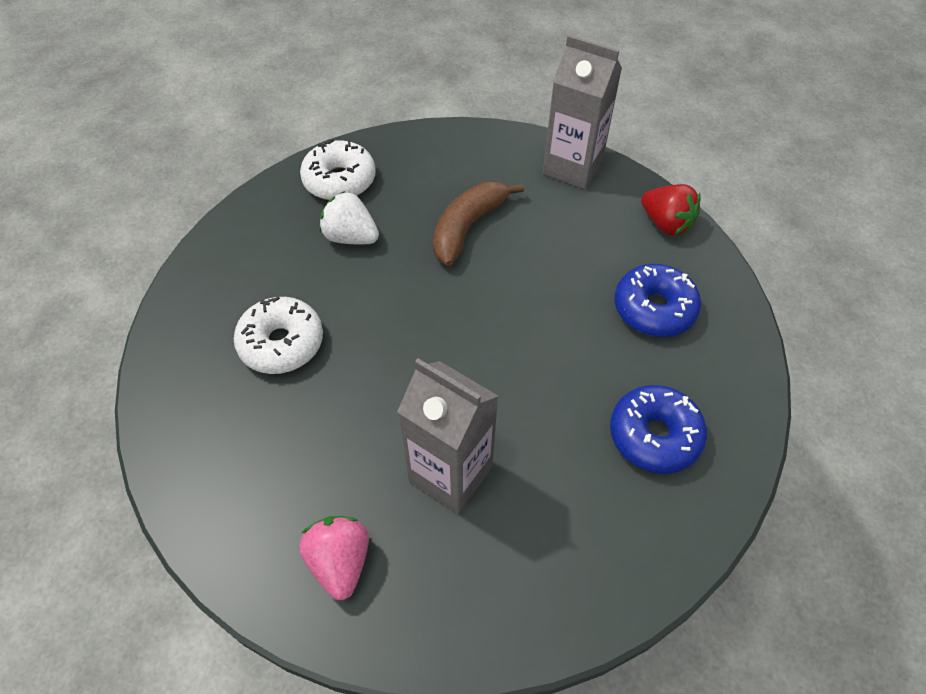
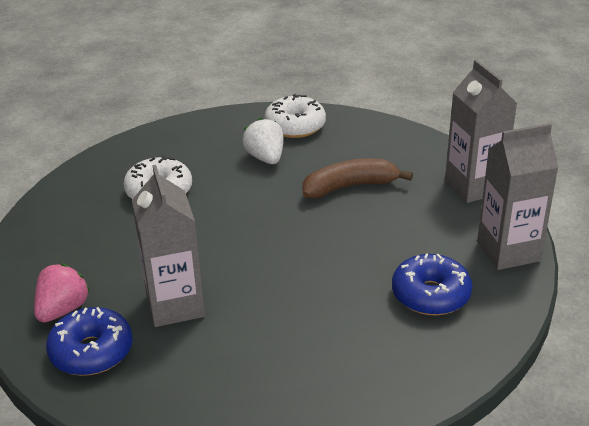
camera: 40 degrees right, 20 degrees down
(654, 436) = (335, 363): blue donut -> blue donut (91, 352)
(666, 224) = (508, 251): red strawberry -> grey carton

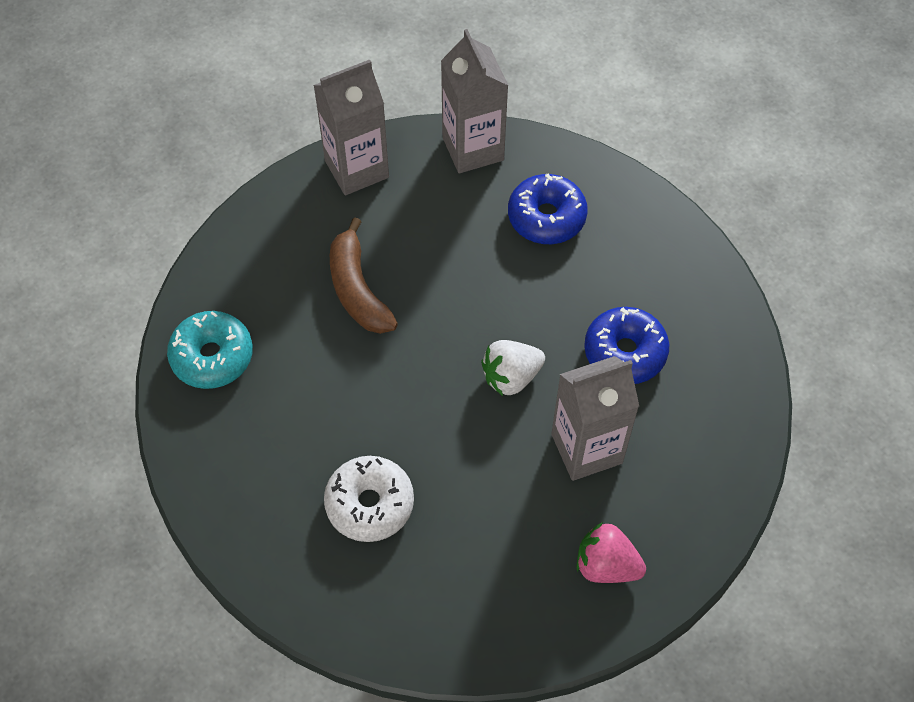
camera: 95 degrees left, 25 degrees up
(91, 352) = (666, 518): blue donut -> blue donut (625, 352)
(265, 158) = (292, 386): white strawberry -> white strawberry (511, 377)
(295, 126) = (212, 356): white donut -> turquoise donut

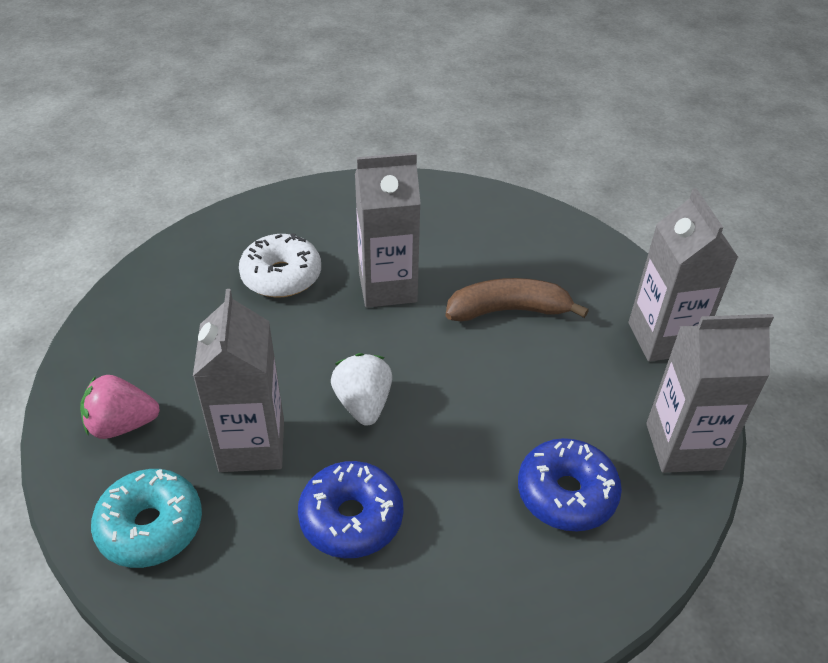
camera: 105 degrees right, 15 degrees down
(212, 356) = (466, 211): turquoise donut -> turquoise donut (151, 527)
(356, 399) = (387, 287): none -> grey carton
(606, 565) = (122, 425): pink strawberry -> pink strawberry turned 135 degrees counterclockwise

